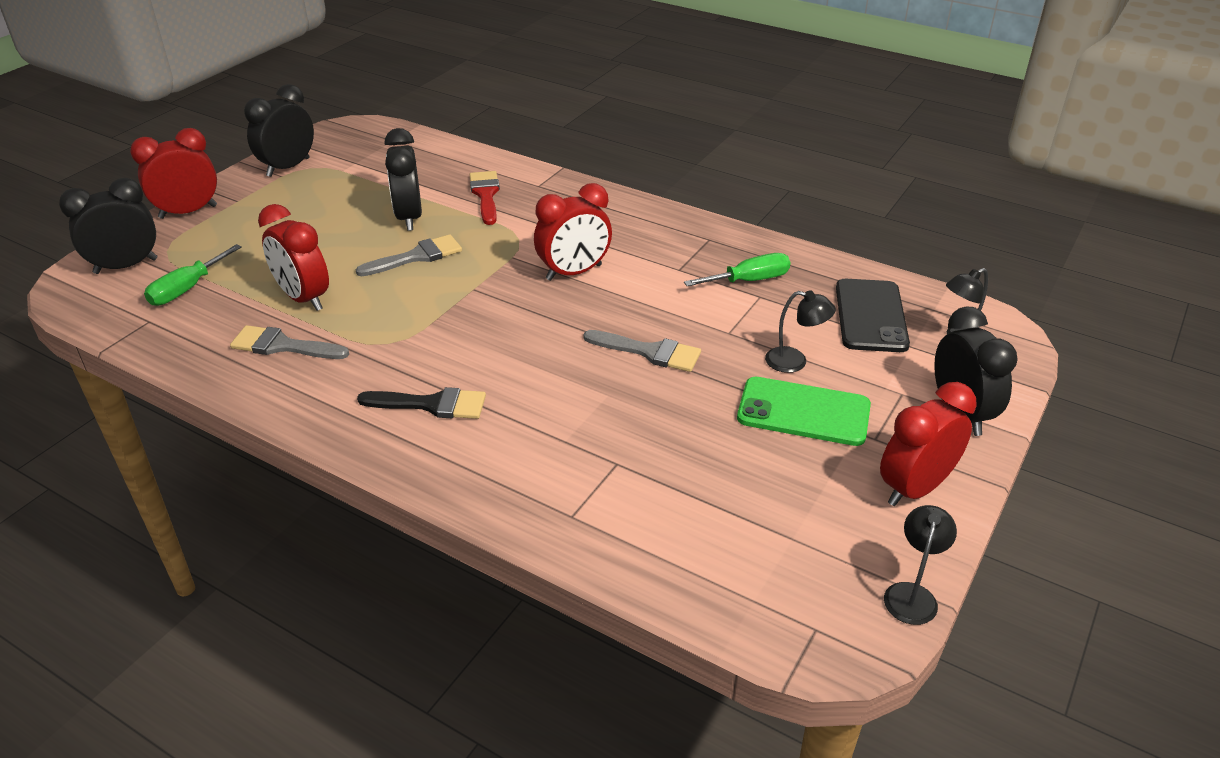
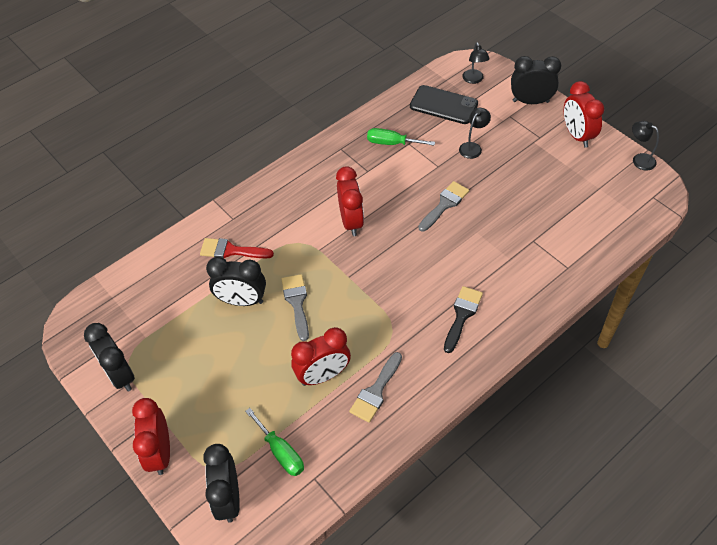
camera: 70 degrees left, 15 degrees up
(749, 280) = (392, 143): green screwdriver -> green screwdriver turned 75 degrees counterclockwise
(803, 412) = (514, 156): green phone -> none

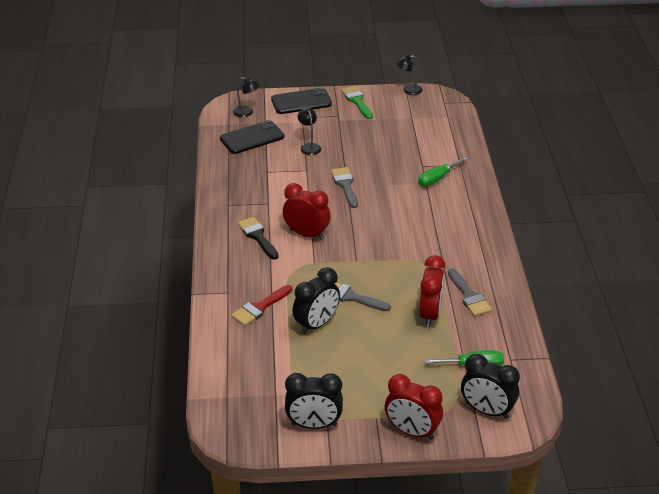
camera: 55 degrees left, 15 degrees down
(392, 143) = (256, 179): green screwdriver -> green screwdriver (437, 179)
(462, 315) = (448, 227): black brush -> black brush (257, 236)
(530, 101) = (301, 102): black clock -> black phone
(577, 135) = (357, 101): red clock -> green brush

